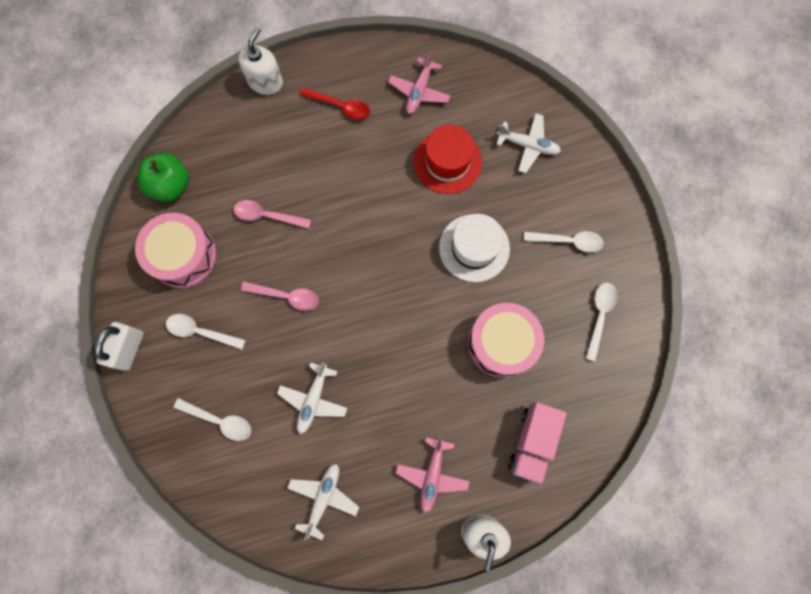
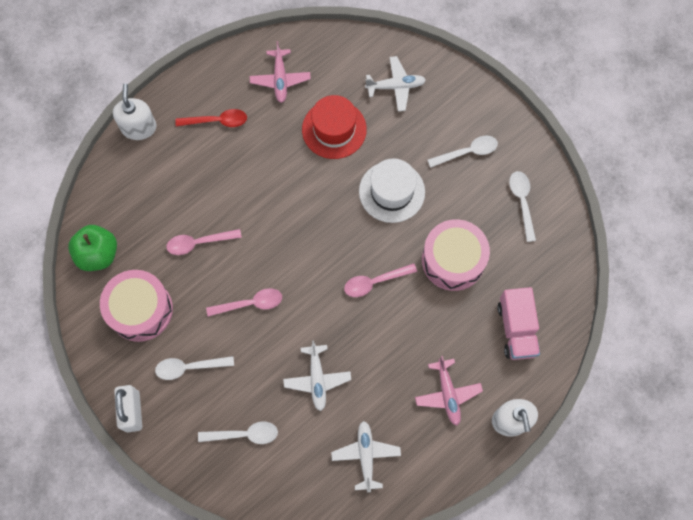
camera: 25 degrees left, 5 degrees down
(414, 330) = (375, 282): none -> pink spoon

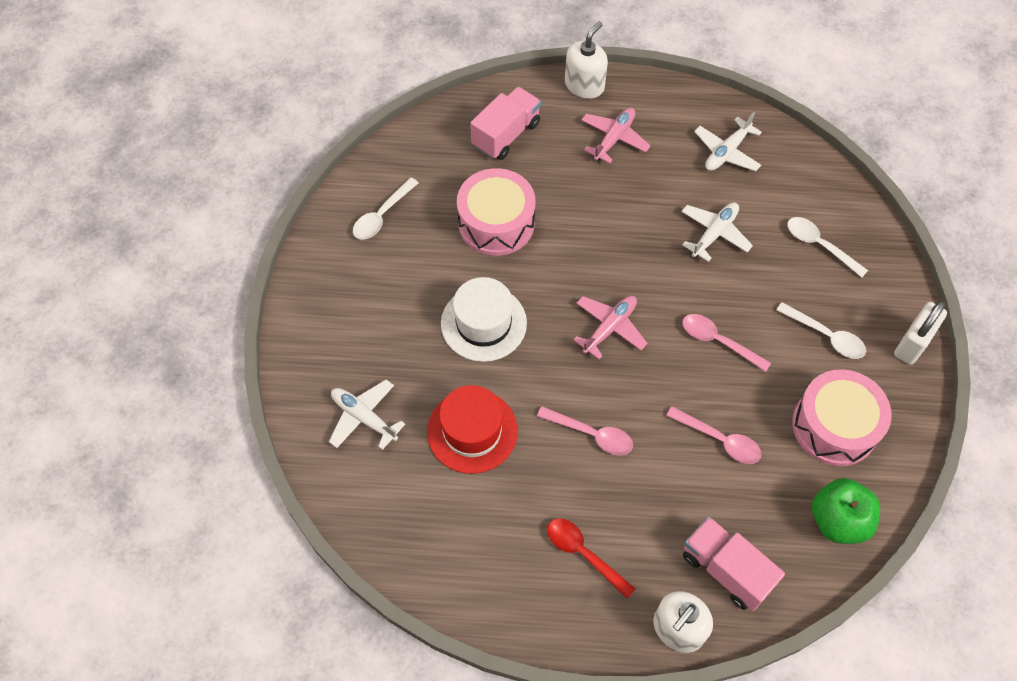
camera: 135 degrees left, 10 degrees down
(138, 176) = (726, 570): none -> pink truck
(280, 79) = (469, 538): pink plane -> pink plane (609, 328)
(375, 282) = (584, 263): pink spoon -> pink spoon (591, 434)
(467, 152) = (375, 296): white spoon -> none

